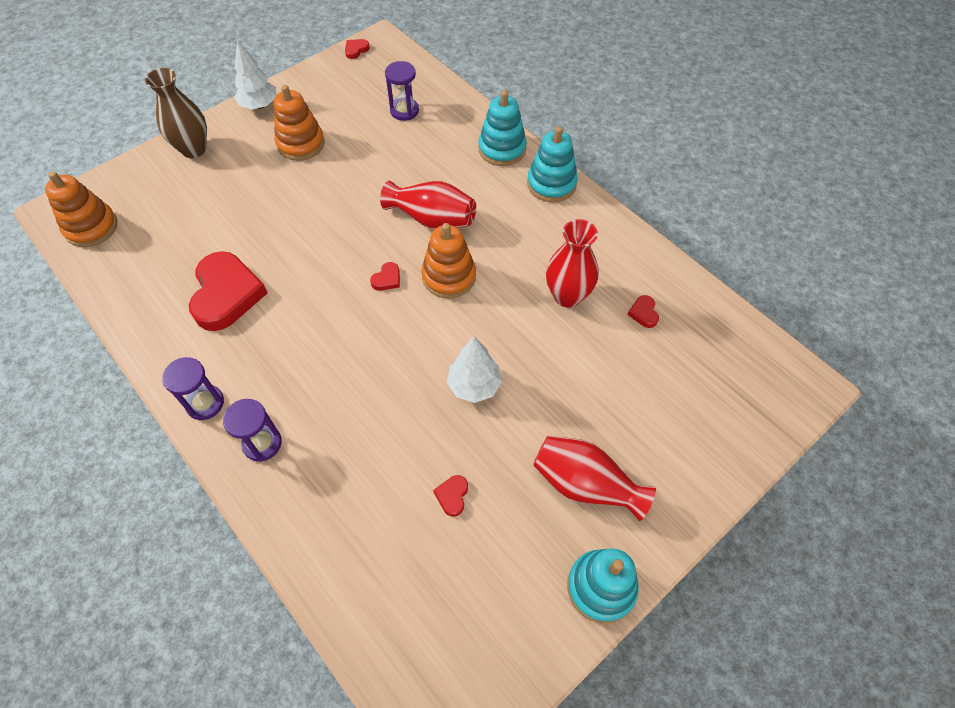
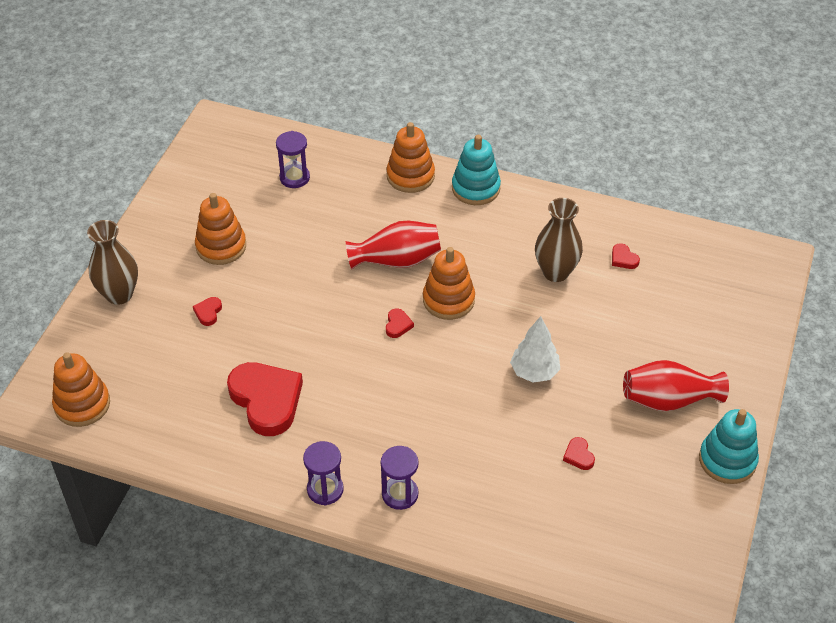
camera: 30 degrees left, 10 degrees down
(259, 105) = (148, 228): white tree -> none
(356, 50) = (200, 139): red heart -> red heart (208, 312)
(502, 149) = (410, 176): turquoise stacking toy -> orange stacking toy
(567, 296) = (555, 272): red vase -> brown vase

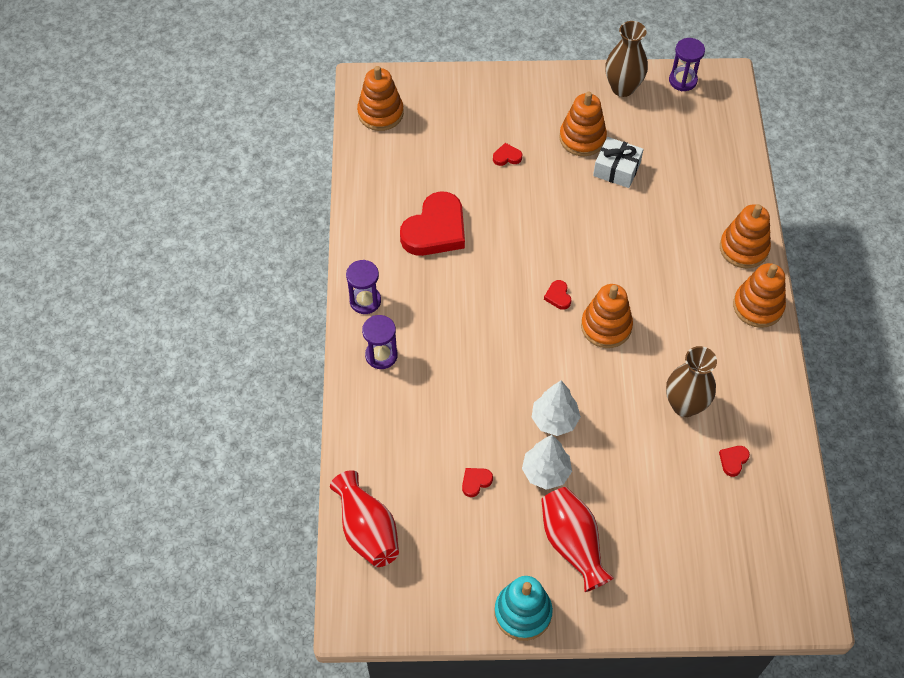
camera: 70 degrees right, 10 degrees up
(119, 294) = (497, 91): brown vase -> brown vase (622, 88)
(273, 233) = (616, 169): none -> white gift
(294, 178) = (690, 160): purple hourglass -> purple hourglass (683, 80)
(397, 260) = (633, 271): red vase -> red vase (367, 530)
(398, 325) = (558, 296): red heart -> red heart turned 90 degrees clockwise
(475, 188) = (758, 306): turquoise stacking toy -> orange stacking toy
(588, 396) = (546, 472): none -> white tree

